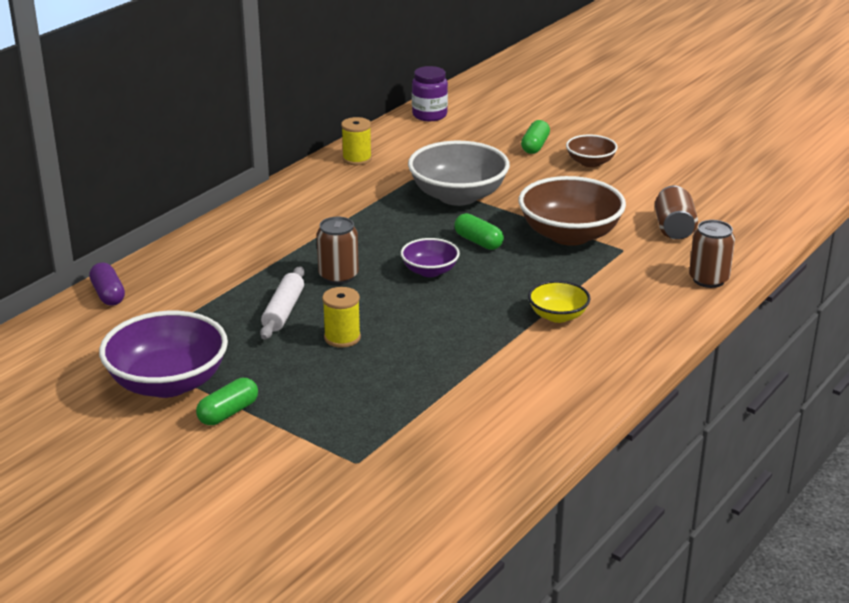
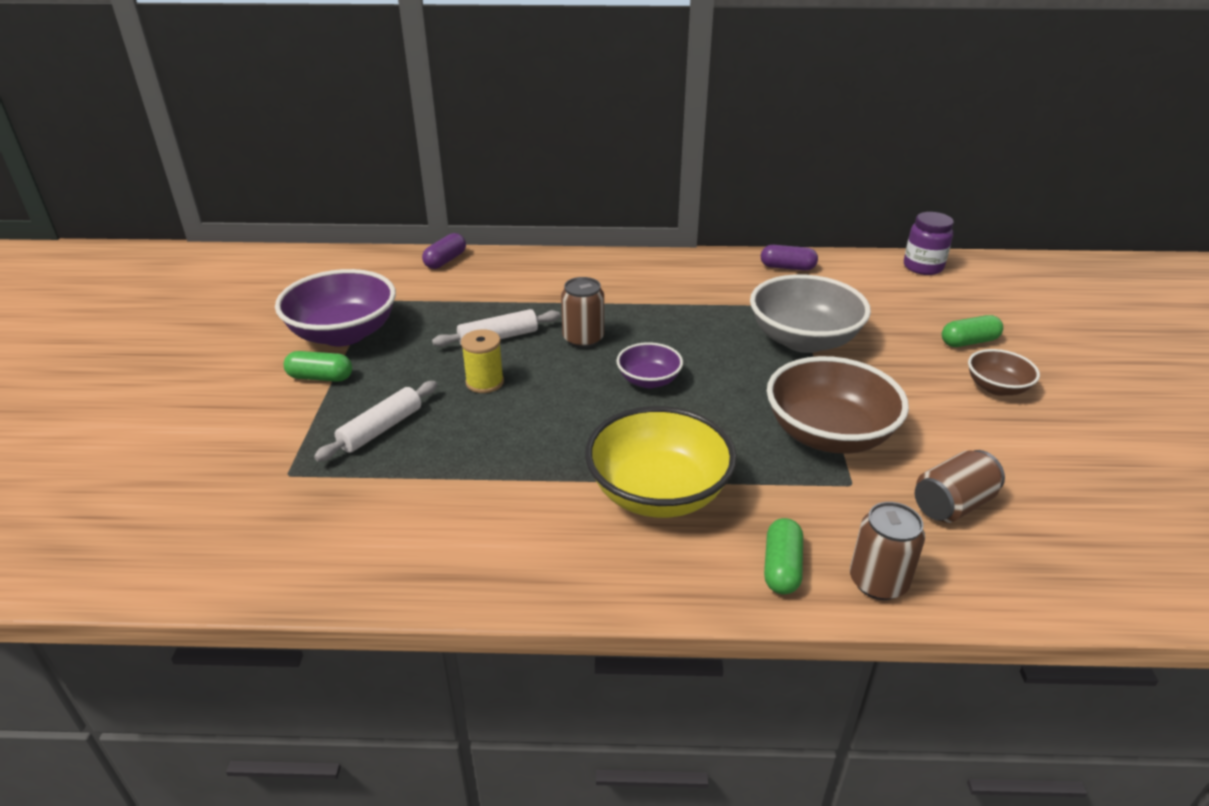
camera: 55 degrees right, 5 degrees up
(347, 403) = (381, 429): none -> white rolling pin
(357, 159) = (787, 267): yellow spool -> purple capsule
(478, 241) = (737, 385): green capsule -> green capsule (782, 567)
(558, 316) = (658, 493): yellow bowl -> yellow bowl, size x1.88

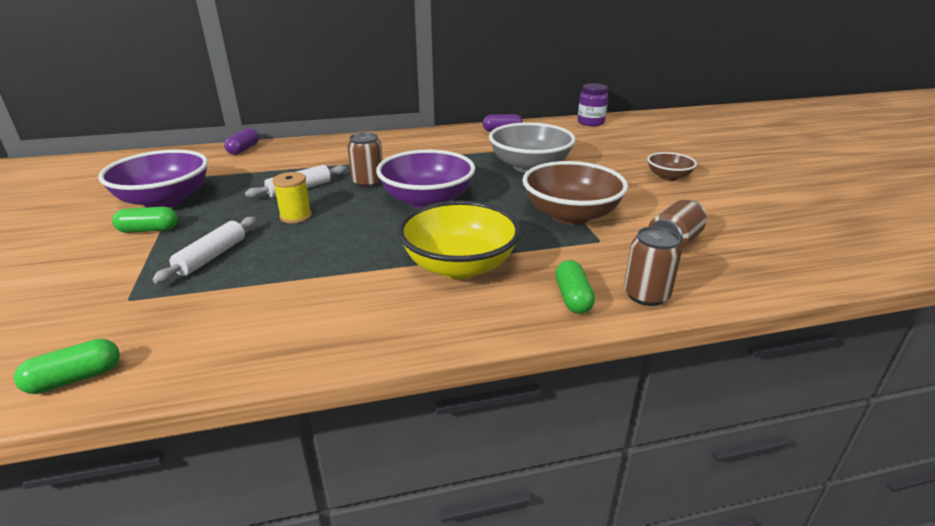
camera: 15 degrees left, 5 degrees down
(649, 380) = (427, 200): purple bowl -> purple bowl, size x1.88
(969, 342) = (638, 156): green capsule -> green capsule (75, 378)

